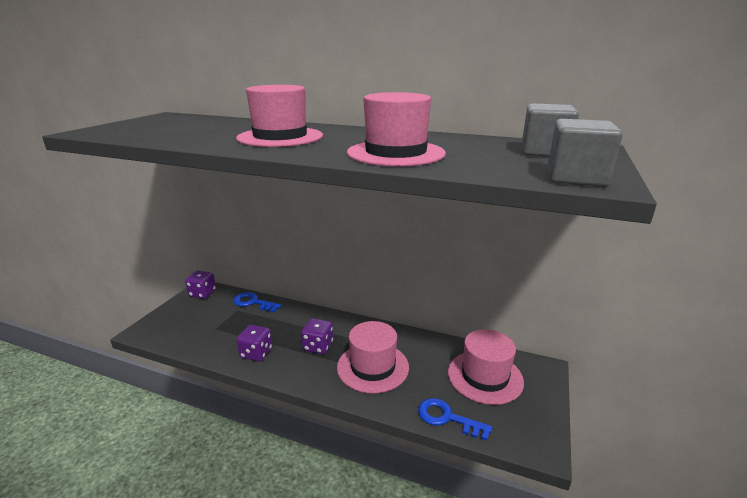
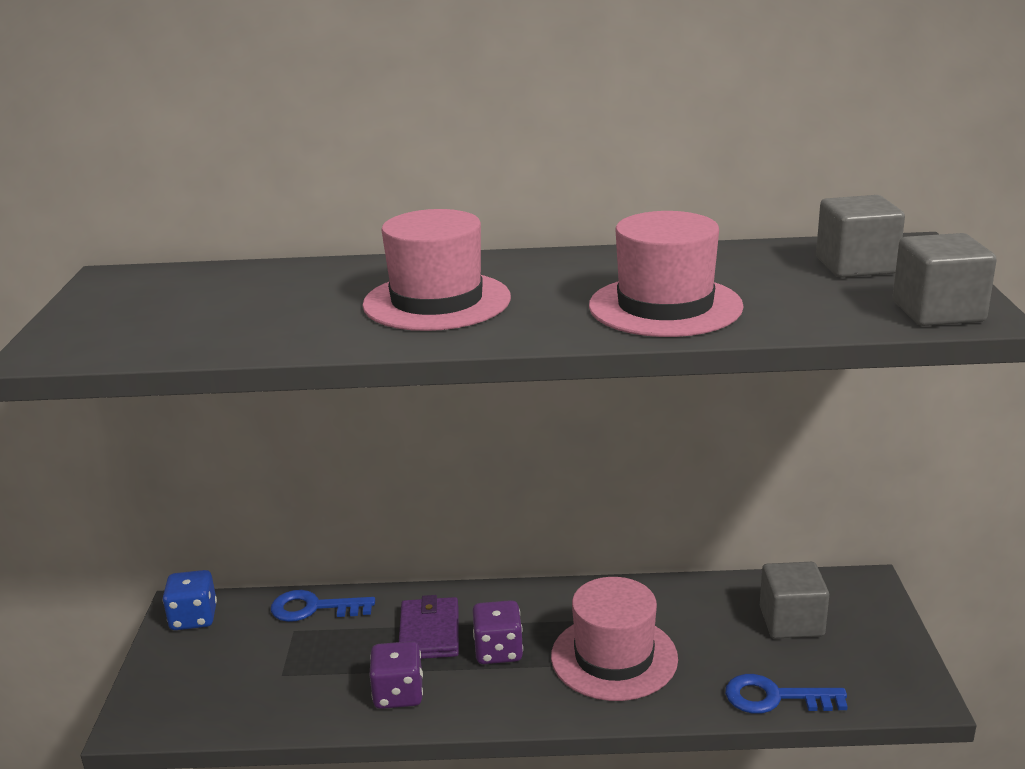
camera: 20 degrees left, 0 degrees up
(202, 293) = (194, 618): purple dice -> blue dice
(293, 328) = (429, 632): none -> purple wallet
(485, 376) = (791, 621): pink hat -> grey cube

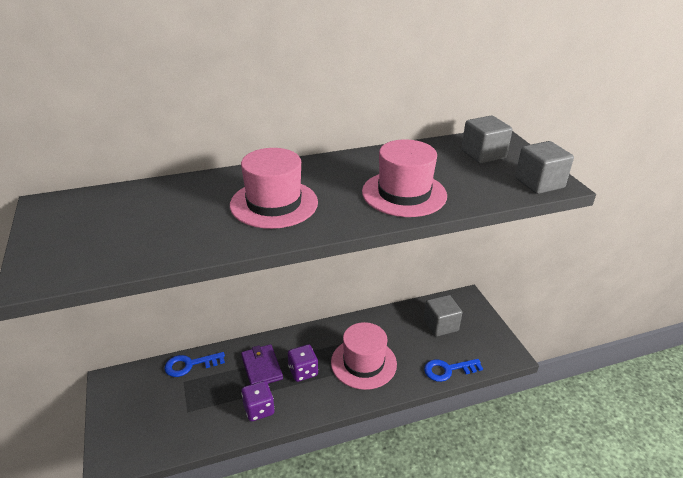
camera: 20 degrees left, 10 degrees up
(194, 618) = (119, 385): blue dice -> none

